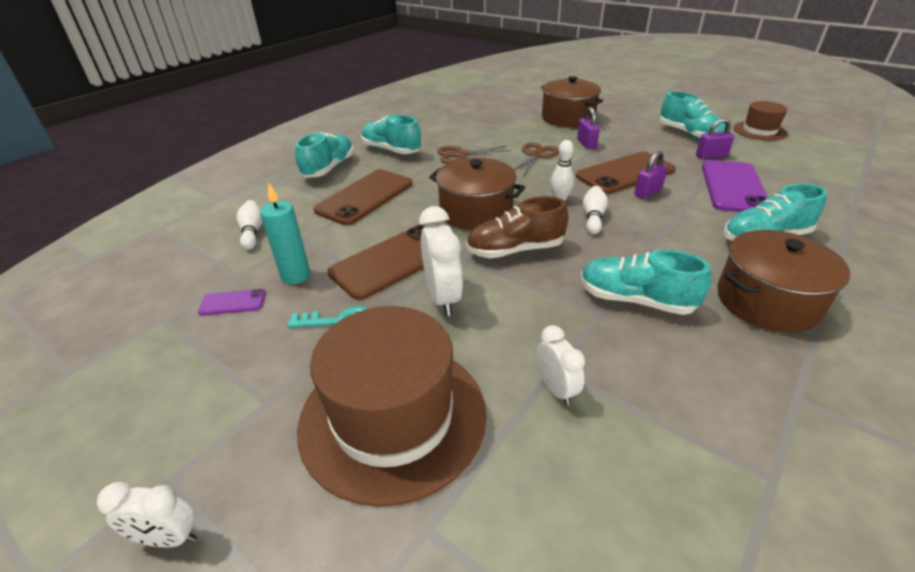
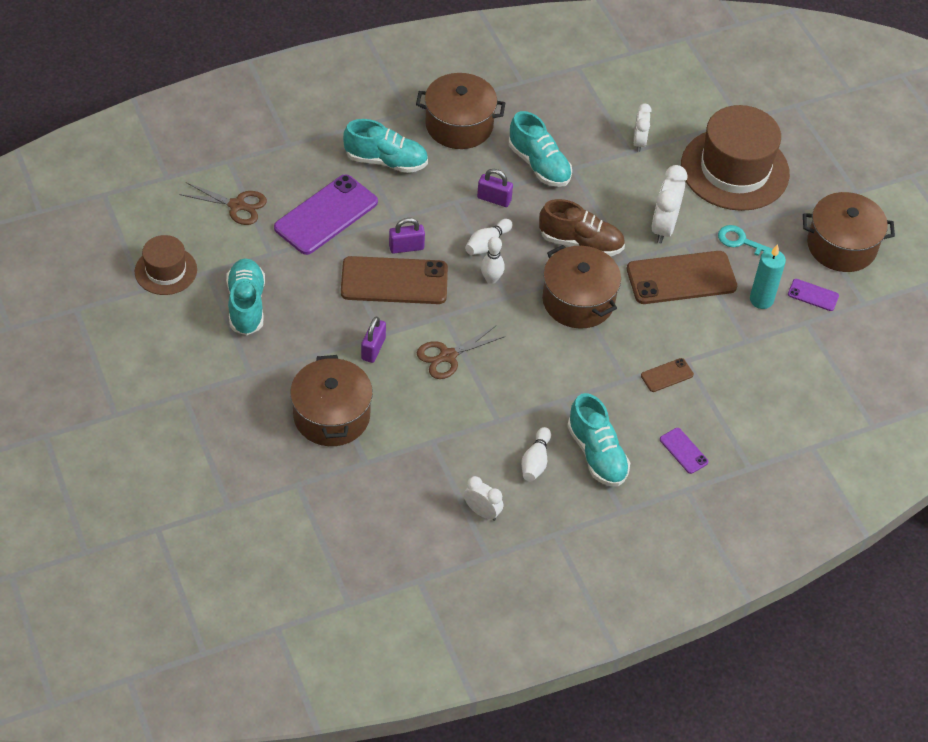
camera: 155 degrees left, 15 degrees up
(169, 537) = (854, 167): white clock -> white clock (482, 512)
(195, 375) = (841, 246): none -> brown pot
(252, 232) = (786, 373): white bowling pin -> white bowling pin (535, 461)
(329, 168) = (683, 451): turquoise shoe -> purple phone
(365, 197) = (667, 375): brown phone -> brown phone, size x0.46
(461, 155) = (525, 401): brown scissors -> brown scissors (237, 205)
(711, 156) = (280, 261): purple padlock -> purple padlock (494, 199)

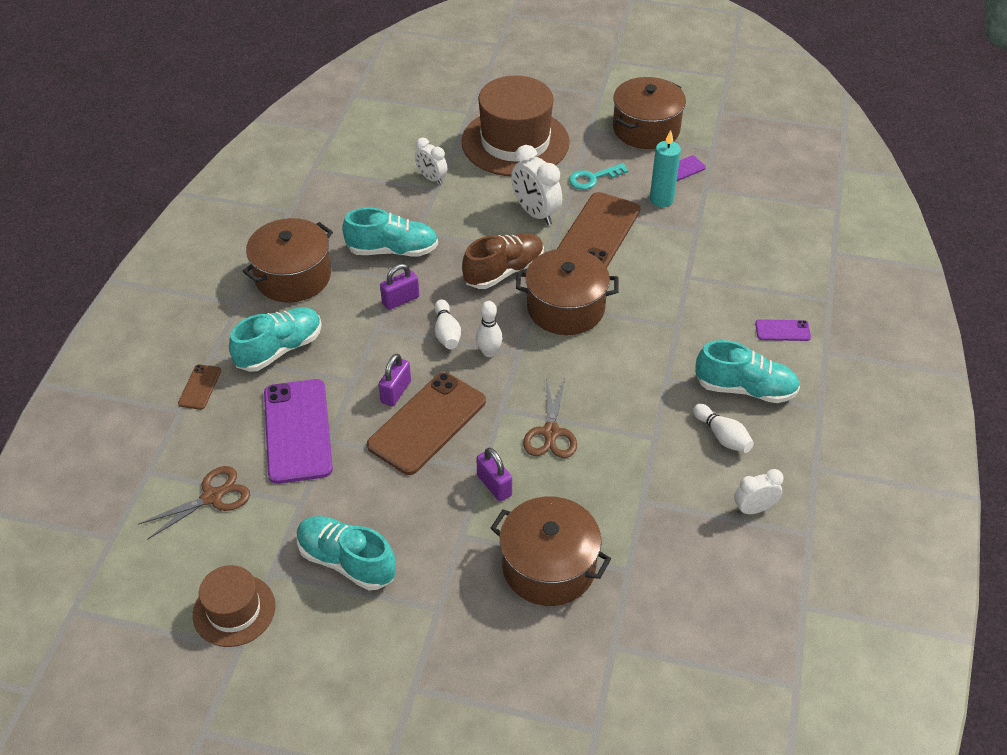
camera: 50 degrees left, 5 degrees down
(667, 375) = (694, 297): brown phone -> brown phone (200, 387)

